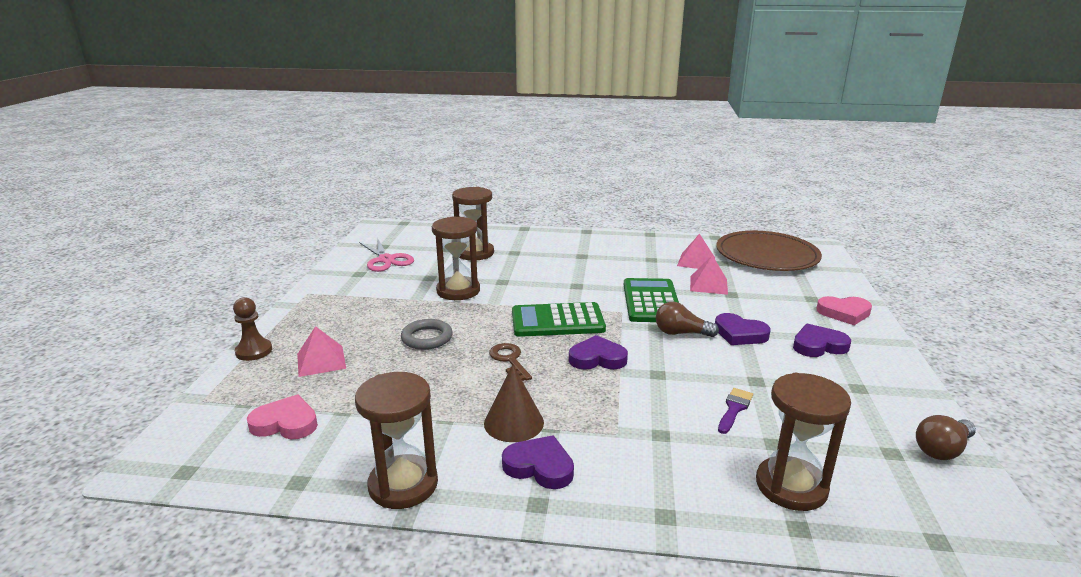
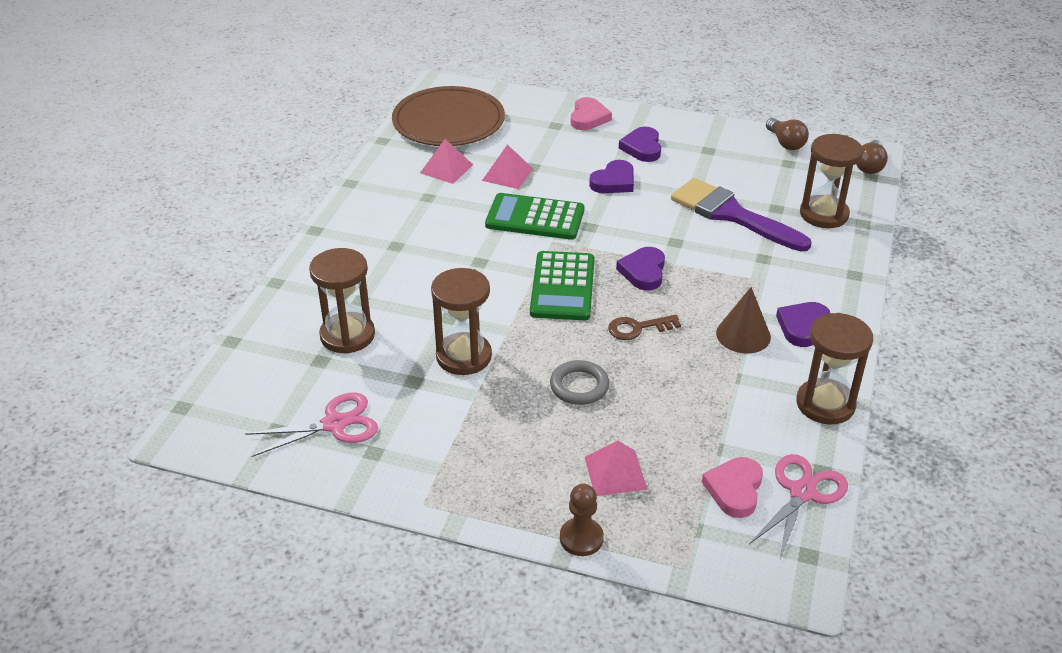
camera: 80 degrees left, 15 degrees up
(269, 467) = (802, 493): none -> pink scissors
(681, 333) = (606, 214): brown light bulb -> brown light bulb (869, 166)
(734, 409) = (731, 214): purple brush -> purple brush, size x2.40

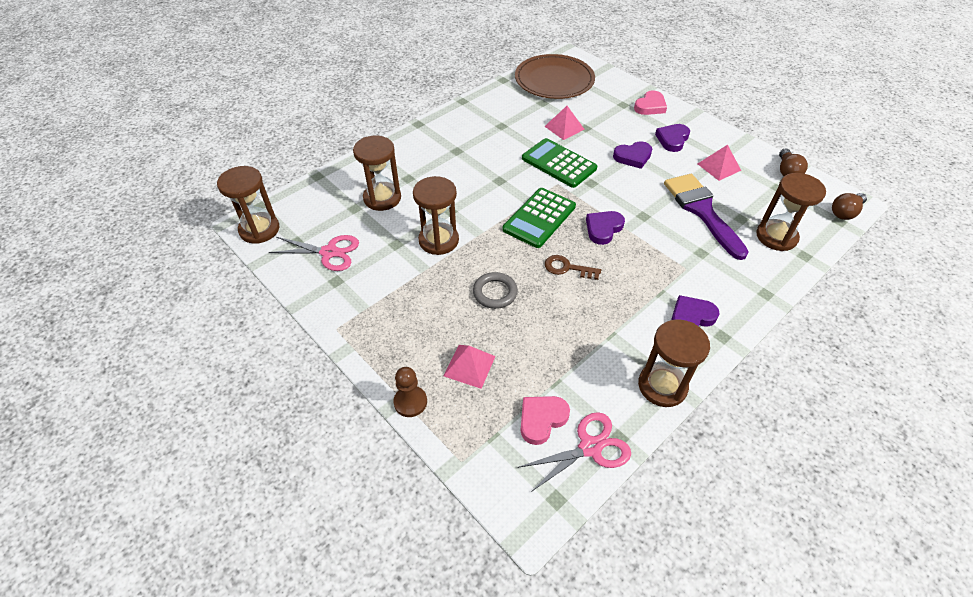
camera: 30 degrees right, 10 degrees up
(210, 435) = (259, 229): none -> brown hourglass
(446, 168) = (528, 111): pink pyramid -> pink pyramid (719, 167)
(743, 335) = (640, 304): brown cone -> none

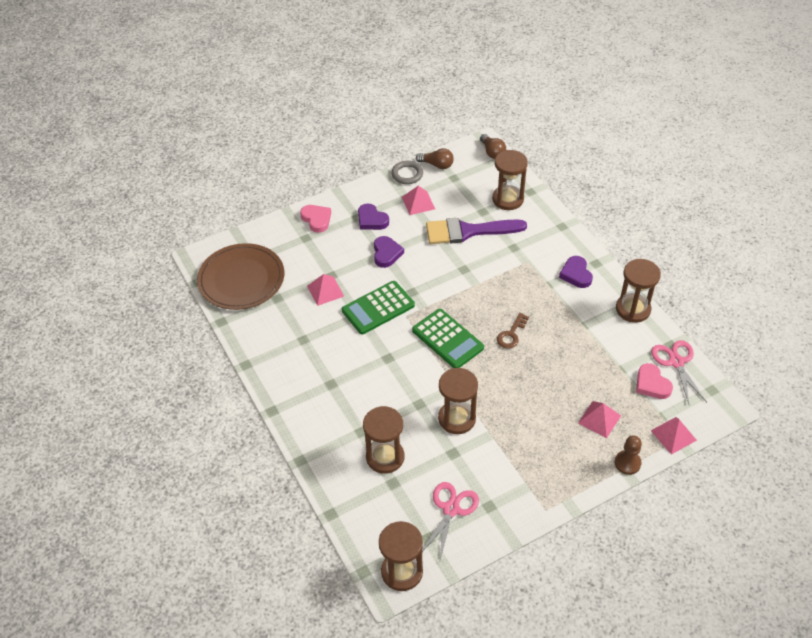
camera: 75 degrees left, 0 degrees up
(464, 452) = (673, 435): none -> pink pyramid
(495, 292) = (528, 388): grey ring -> grey ring (407, 174)
(603, 229) = (472, 299): purple heart -> none

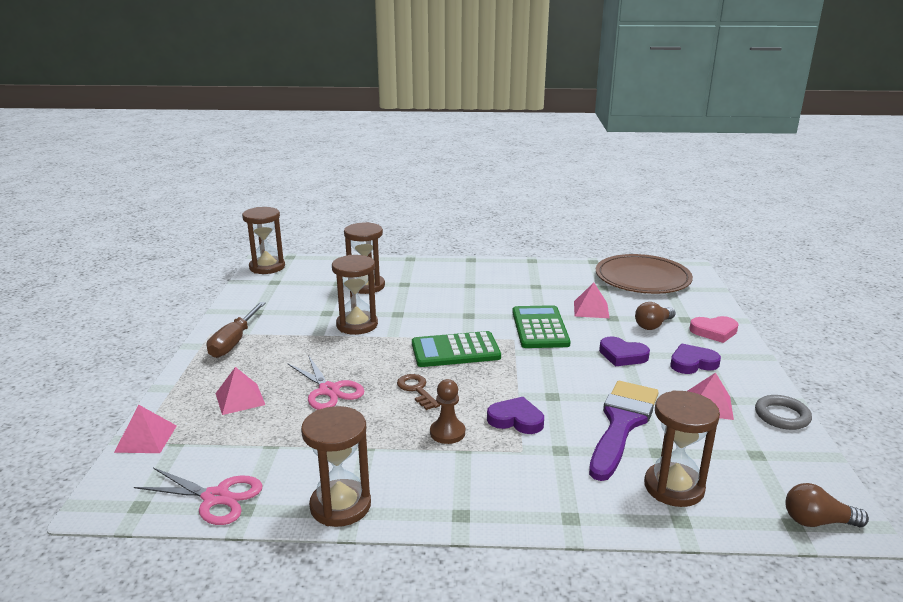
camera: 120 degrees right, 25 degrees down
(437, 165) = (798, 449): brown light bulb -> brown light bulb (653, 325)
(451, 509) = (281, 296): pink scissors -> pink scissors (329, 390)
(543, 481) = (234, 342): none -> brown screwdriver
(576, 274) = (458, 483): purple heart -> purple heart (516, 419)
(627, 463) = (173, 393): brown pawn -> brown pawn (447, 433)
(652, 384) = (220, 458): pink heart -> none

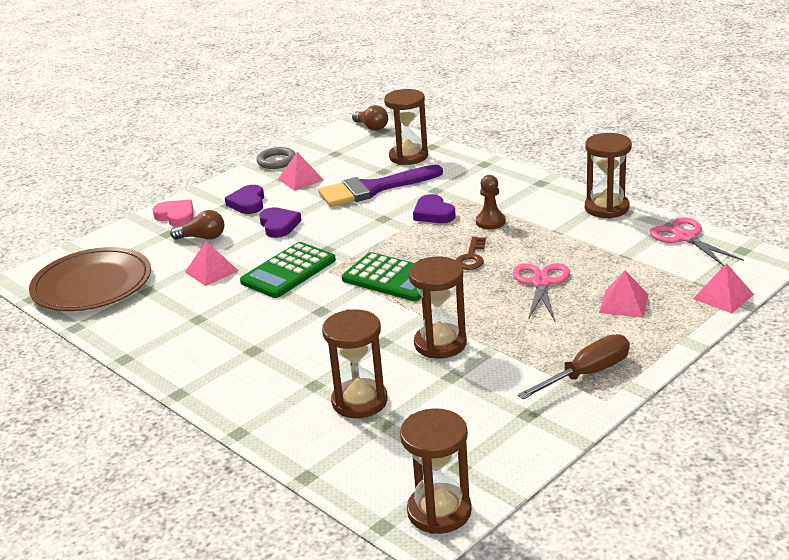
camera: 135 degrees left, 5 degrees up
(692, 363) = (248, 203): purple heart -> purple heart turned 60 degrees clockwise

